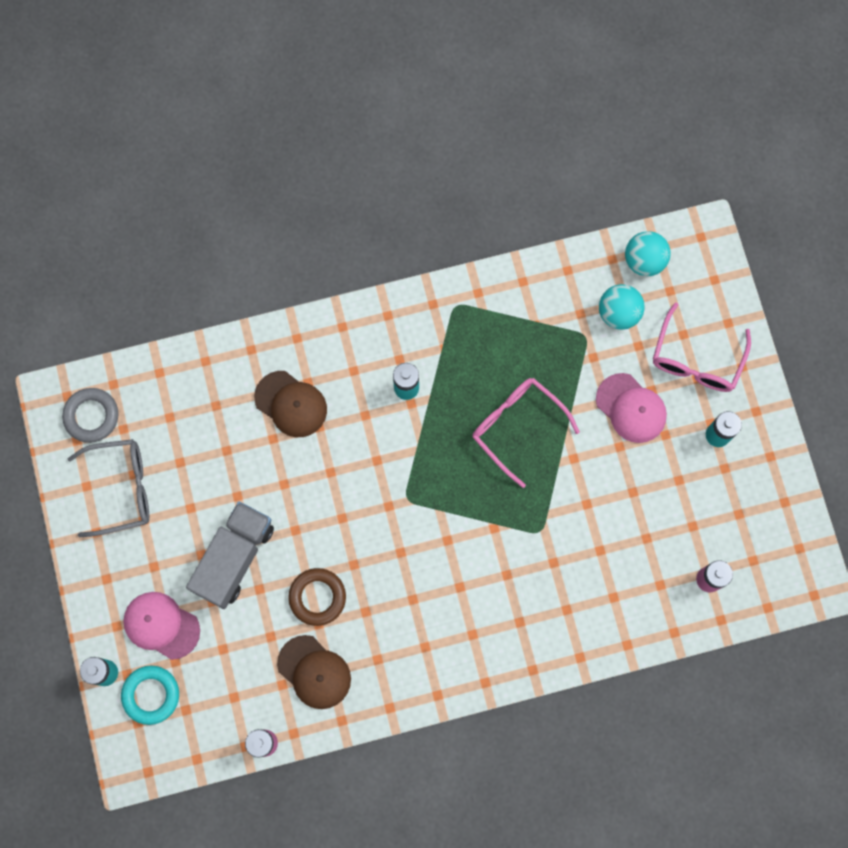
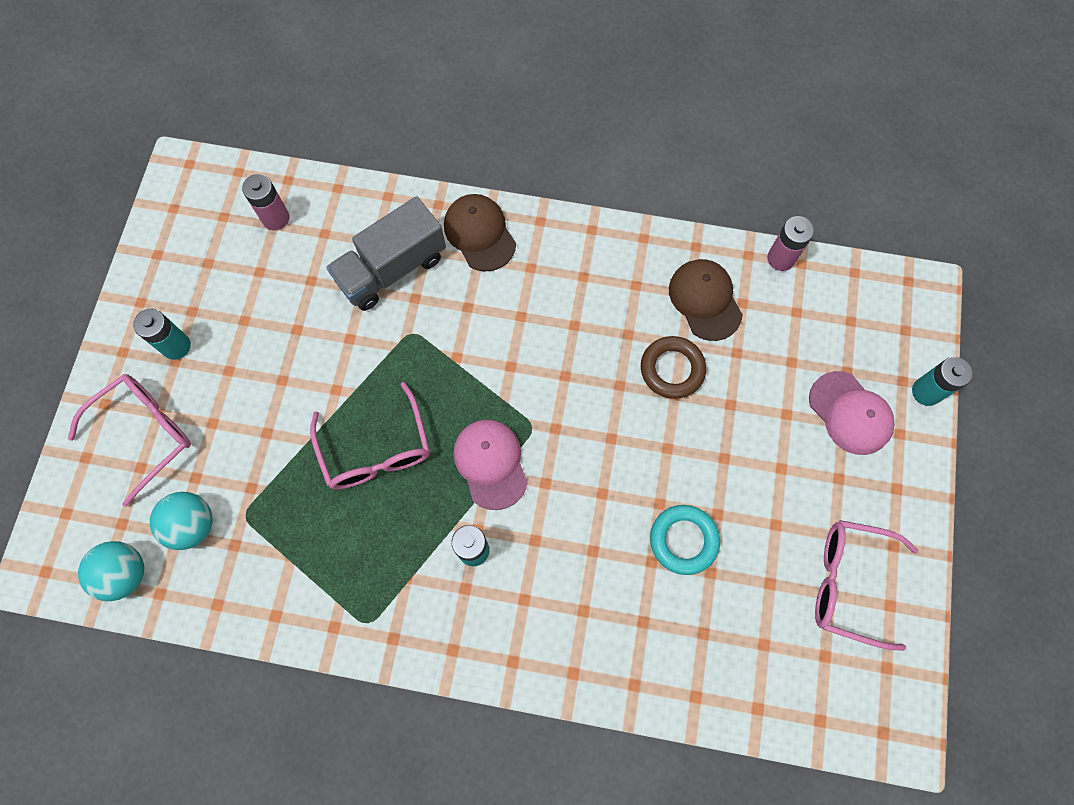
camera: 155 degrees left, 5 degrees down
(91, 416) = (859, 690): grey ring -> none
(121, 489) = (849, 583): grey glasses -> pink glasses
(151, 695) = (883, 350): turquoise ring -> turquoise ring (683, 540)
(234, 558) = (746, 448): grey truck -> grey truck (392, 269)
(291, 404) = (614, 593): brown cap -> brown cap (479, 233)
(631, 408) = (245, 413): pink cap -> pink cap (491, 463)

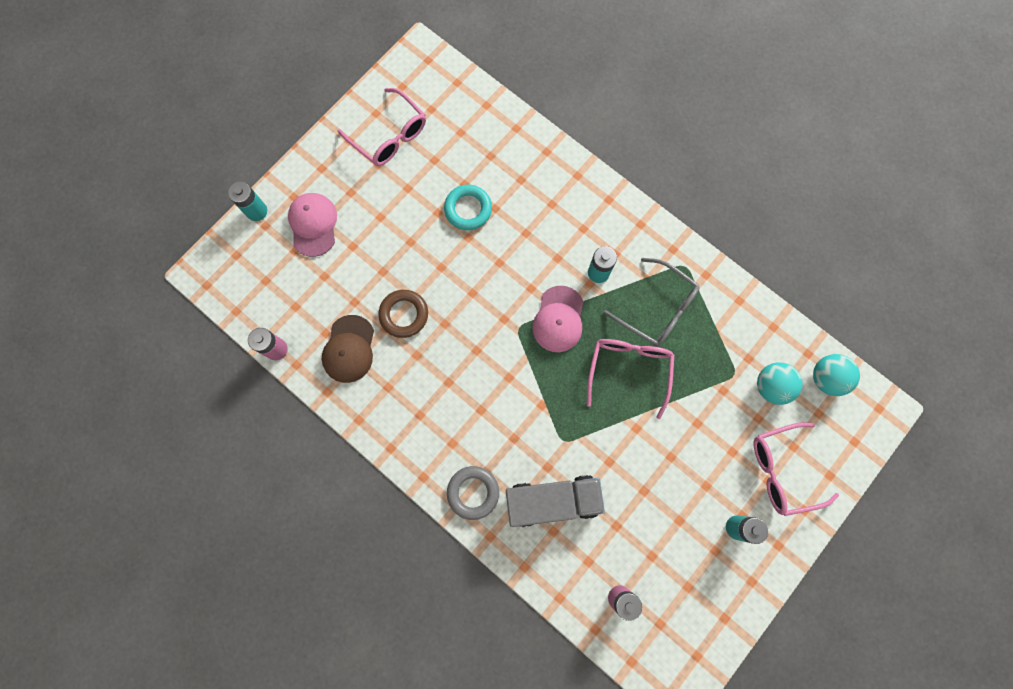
camera: 150 degrees left, 5 degrees up
(376, 544) = (657, 309): none -> grey glasses
(479, 233) = (473, 492): brown cap -> grey ring

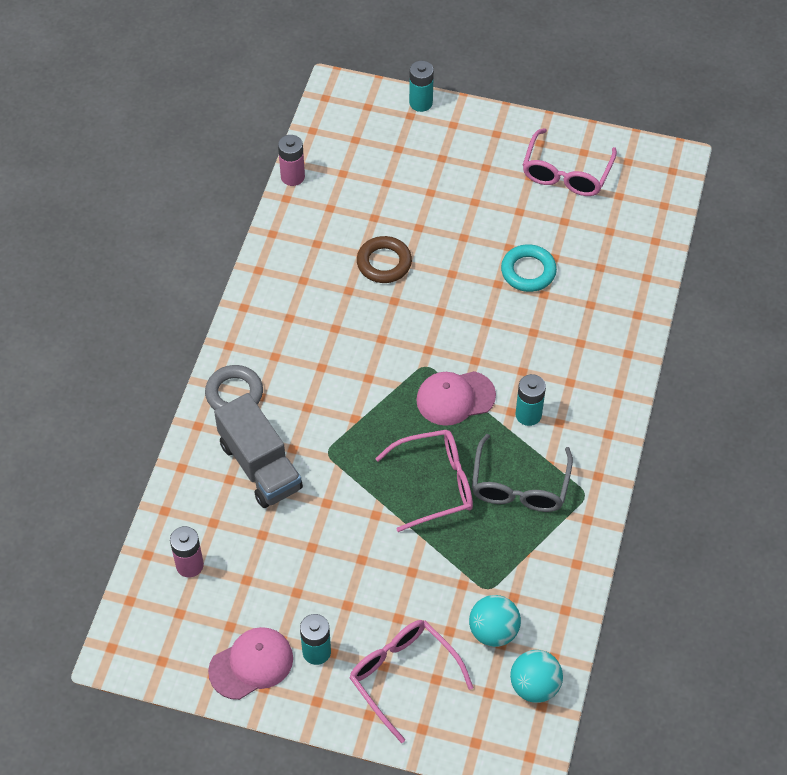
camera: 65 degrees right, 20 degrees down
(313, 225) = (433, 152): pink cap -> pink cap (251, 664)
(349, 349) = (324, 233): brown cap -> none

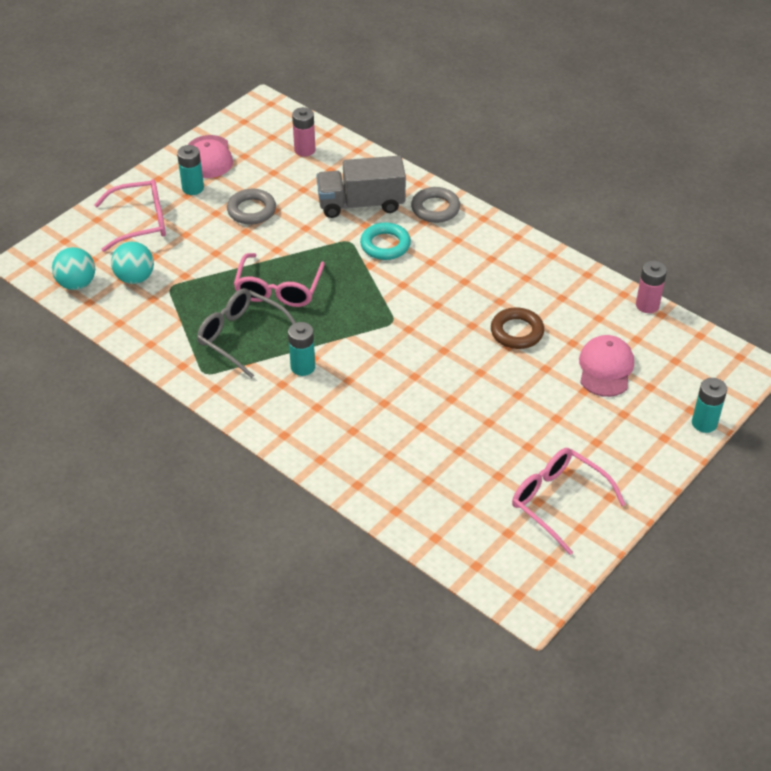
camera: 115 degrees right, 10 degrees down
(325, 569) = (251, 210): none -> grey ring
(455, 398) = (349, 328): pink cap -> pink cap (605, 368)
(528, 271) = (453, 425): turquoise ring -> turquoise ring (385, 245)

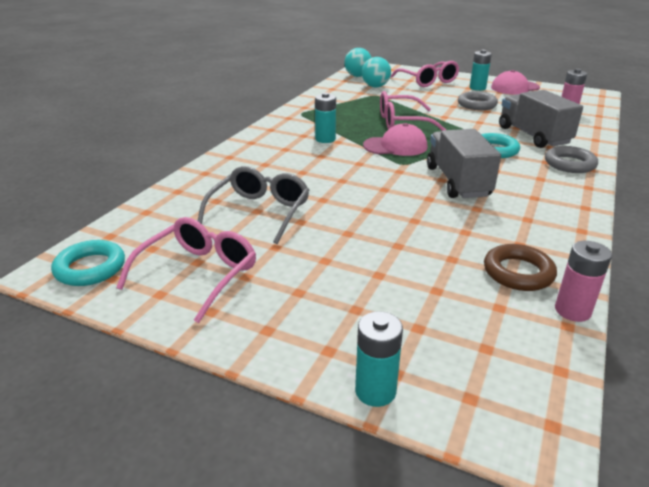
camera: 75 degrees right, 15 degrees down
(241, 336) = (343, 118): grey glasses -> grey glasses (259, 212)
(446, 295) = (457, 182): none -> grey truck
(517, 332) = (439, 222): brown ring -> brown ring (518, 272)
(531, 577) = (90, 268): none -> turquoise ring
(605, 368) = (426, 287): pink cap -> pink cap (395, 146)

